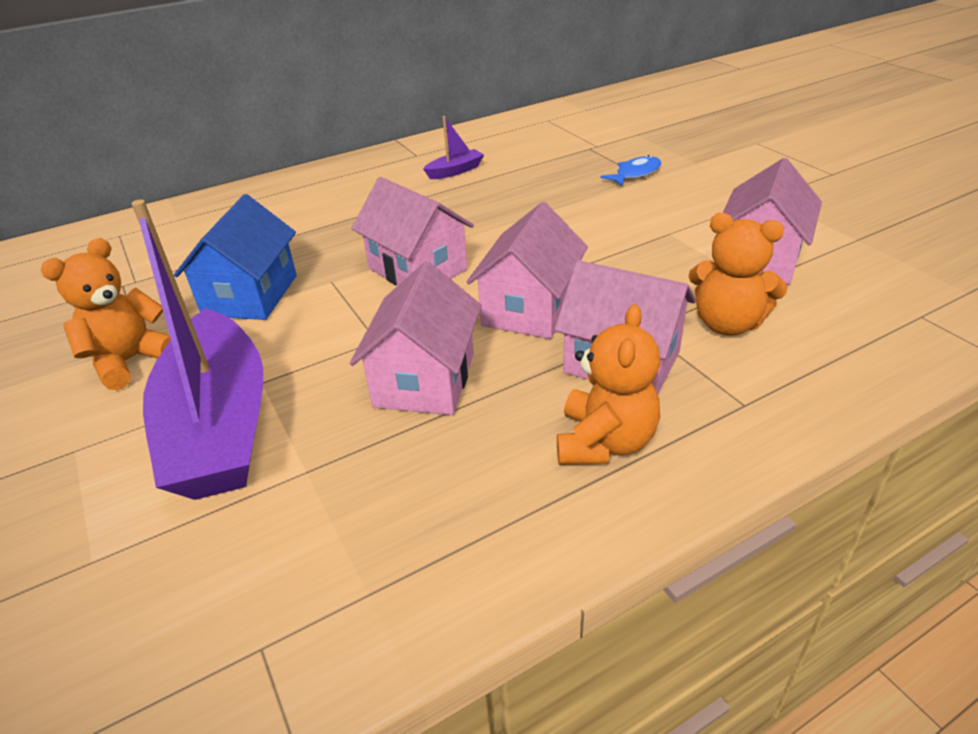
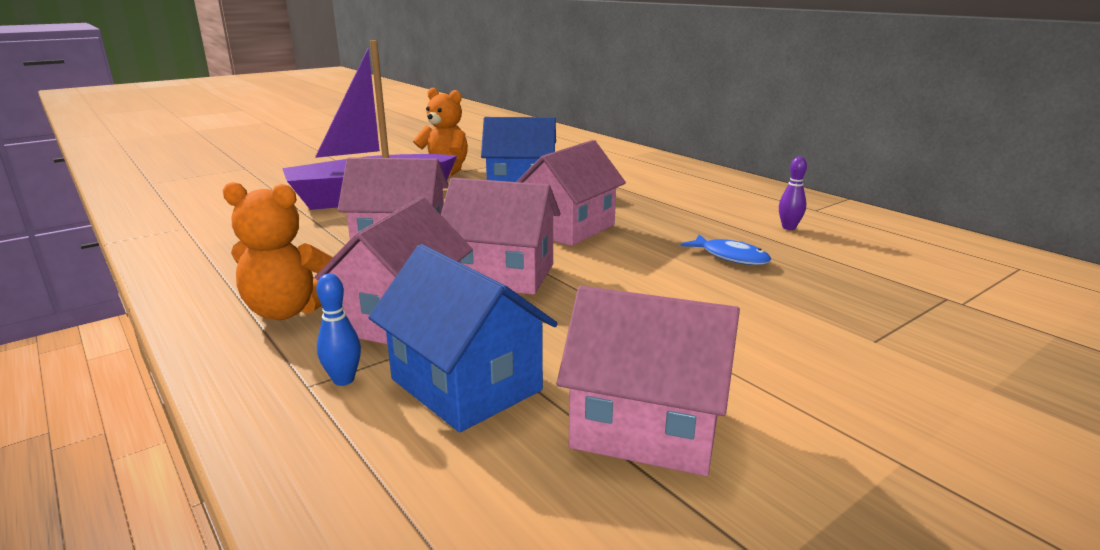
camera: 80 degrees right, 15 degrees down
(455, 171) = (788, 228): purple boat -> purple bowling pin
(635, 173) = (883, 331): blue fish -> blue fish (730, 257)
(727, 324) = (466, 384): orange teddy bear -> blue house
(733, 384) = (343, 380): none -> blue bowling pin

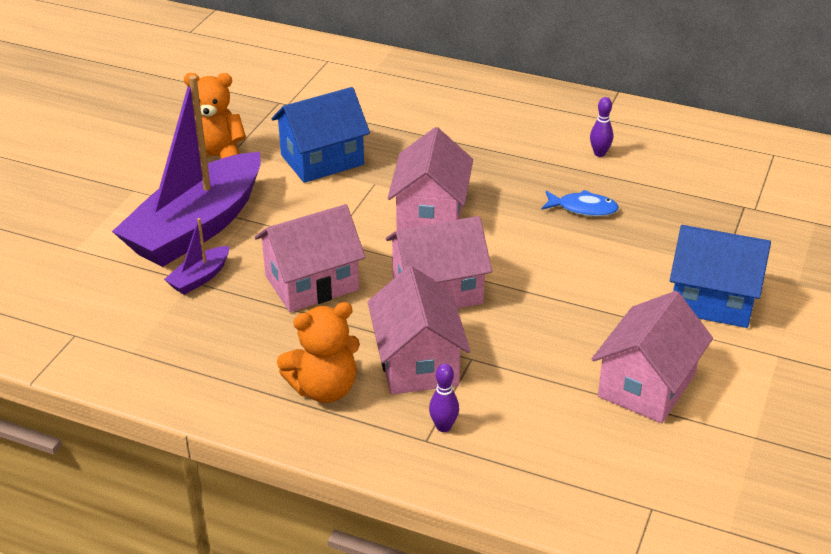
camera: 30 degrees left, 15 degrees up
(323, 221) = (200, 278): none -> purple boat
(343, 380) = (443, 427): blue bowling pin -> purple bowling pin
(466, 384) = (521, 398): blue house -> blue house (712, 300)
(646, 427) = (646, 385): pink house -> pink house turned 45 degrees counterclockwise

